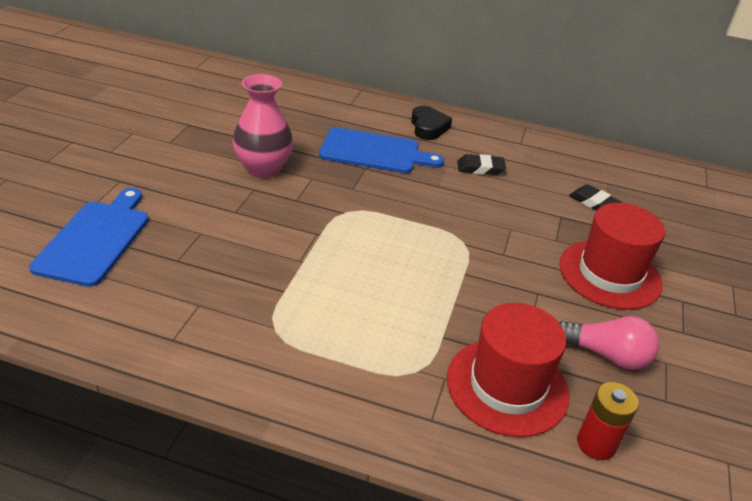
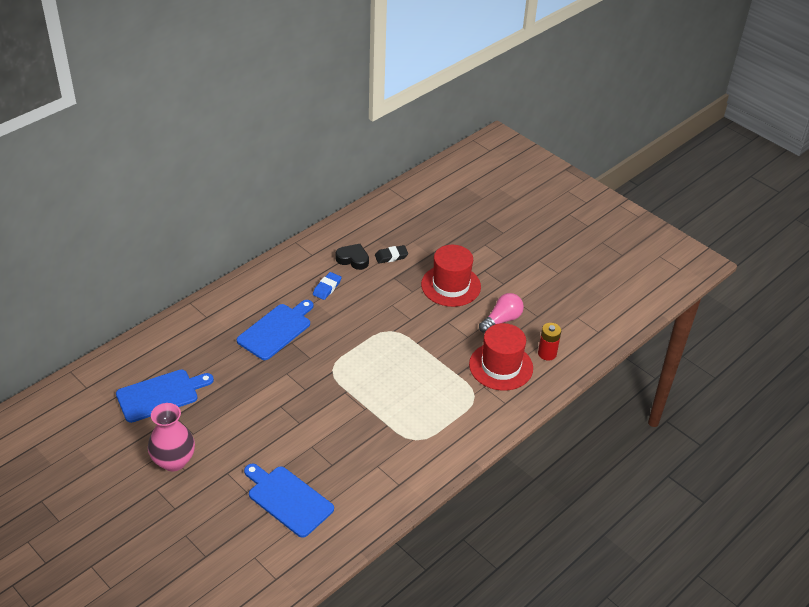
camera: 60 degrees left, 5 degrees up
(214, 108) = (160, 395): none -> blue cutting board
(263, 168) = (260, 393): pink vase -> pink vase (174, 461)
(428, 127) = (265, 290): black heart -> black heart (353, 259)
(480, 168) = (327, 288): black eraser -> blue eraser

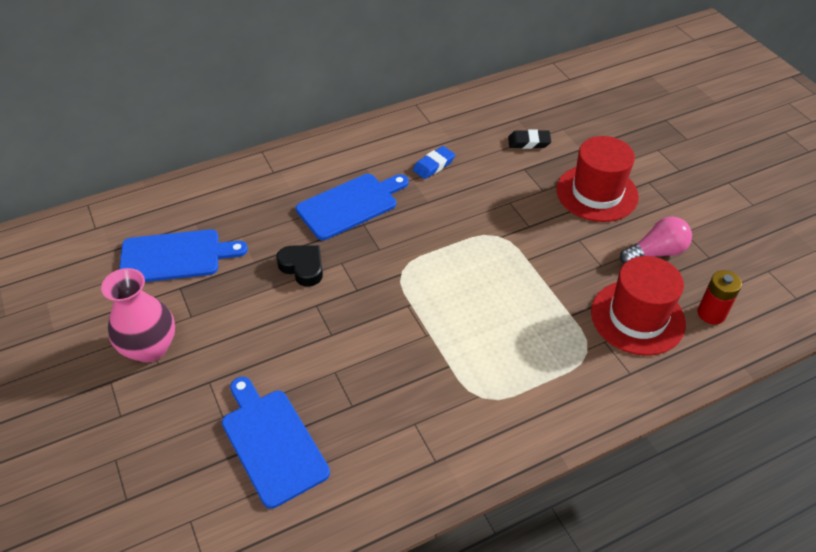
camera: 20 degrees right, 5 degrees up
(353, 259) = (479, 137): black heart -> black heart (302, 267)

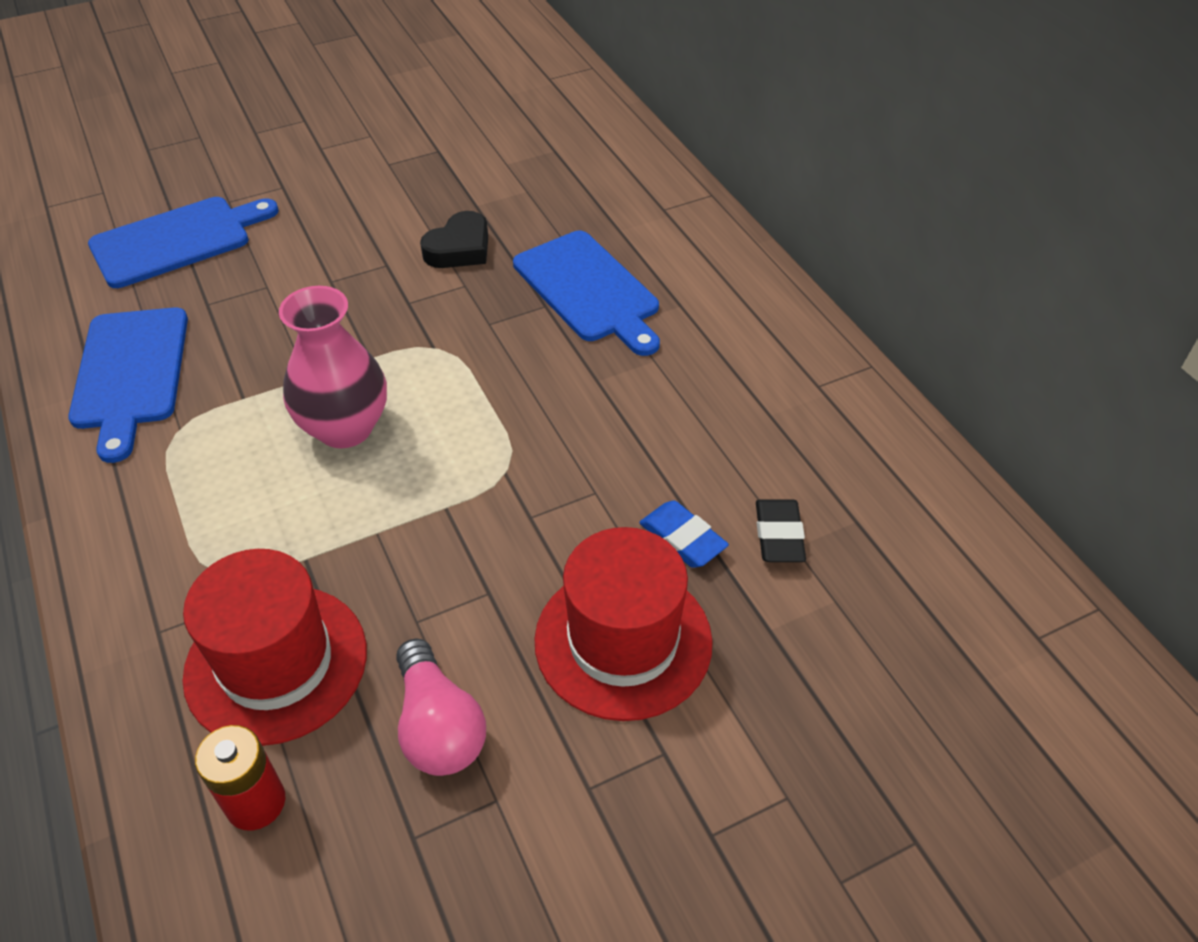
camera: 90 degrees right, 0 degrees up
(150, 348) = (345, 140): pink vase -> pink vase (345, 428)
(175, 256) = (493, 141): blue cutting board -> blue cutting board (131, 373)
(434, 165) = (693, 388): blue eraser -> blue eraser (682, 539)

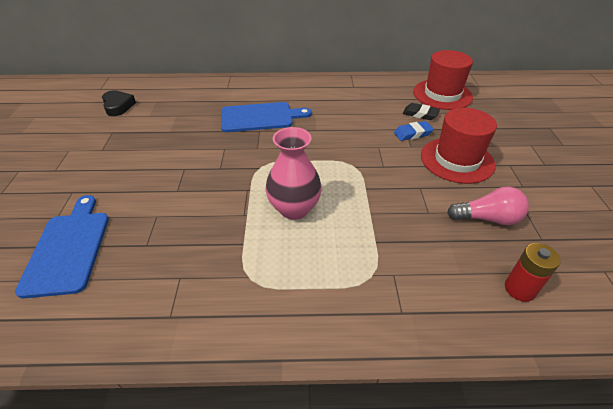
camera: 65 degrees left, 5 degrees down
(131, 373) = (179, 293): blue cutting board -> none
(276, 663) = (438, 265): red hat -> red hat (442, 94)
(459, 248) = (196, 143): black heart -> black heart (118, 106)

